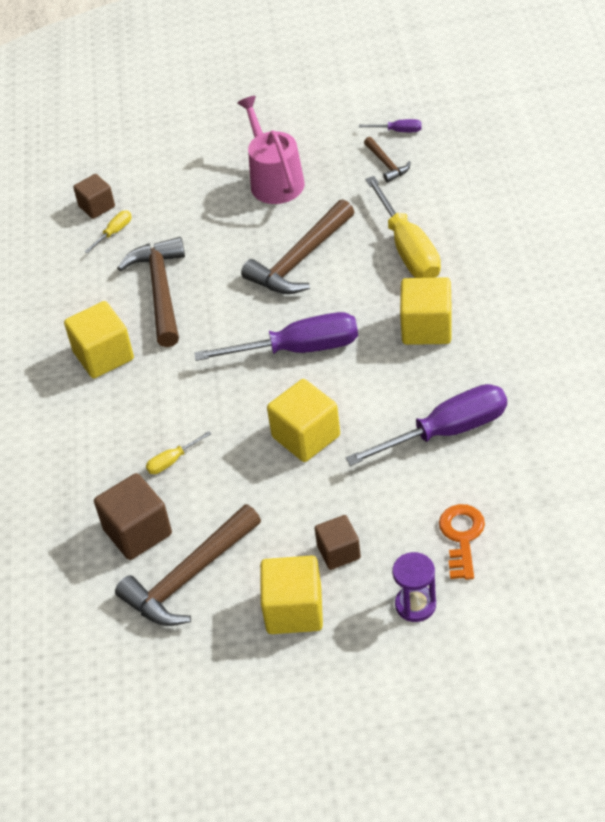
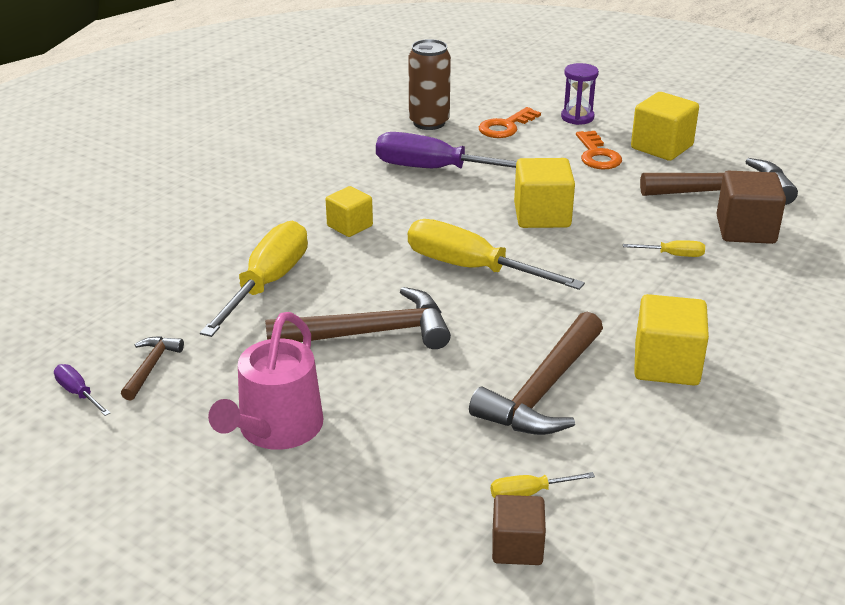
camera: 145 degrees left, 15 degrees down
(299, 349) = (471, 268): purple screwdriver -> yellow screwdriver
(338, 552) = (597, 155): brown cube -> orange key
(426, 328) = (350, 226): yellow cube -> yellow cube, size x0.64
(533, 491) = (429, 122): none -> brown can

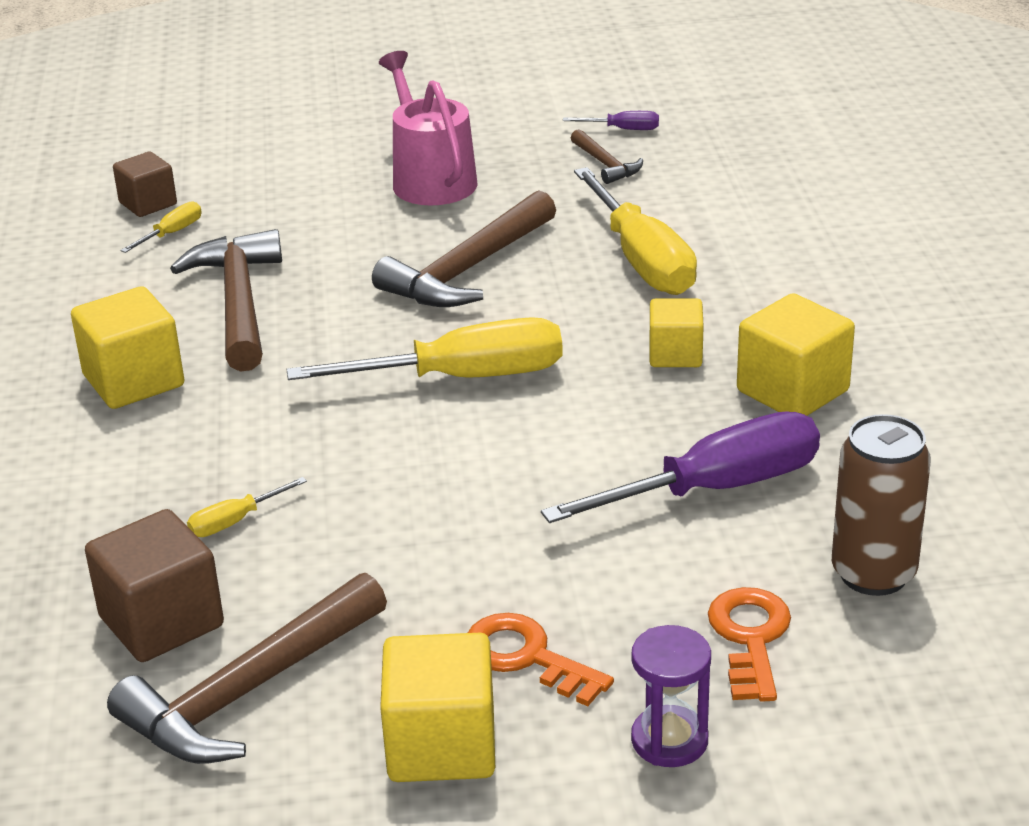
camera: 140 degrees right, 0 degrees up
(542, 215) = (471, 491): yellow cube -> yellow cube (792, 391)

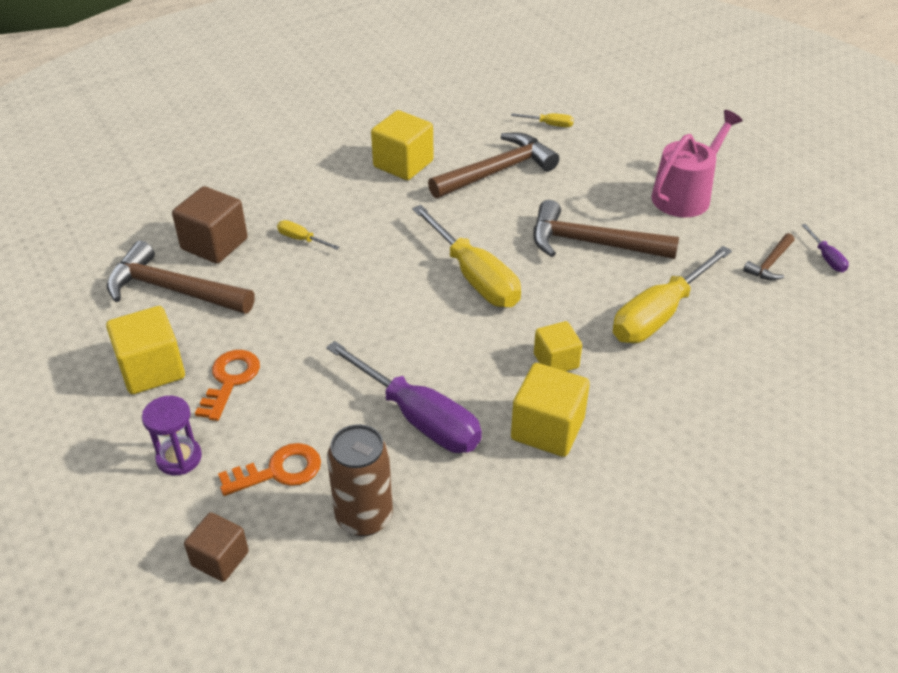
camera: 65 degrees right, 10 degrees up
(148, 204) = (573, 106): brown cube -> brown cube (220, 559)

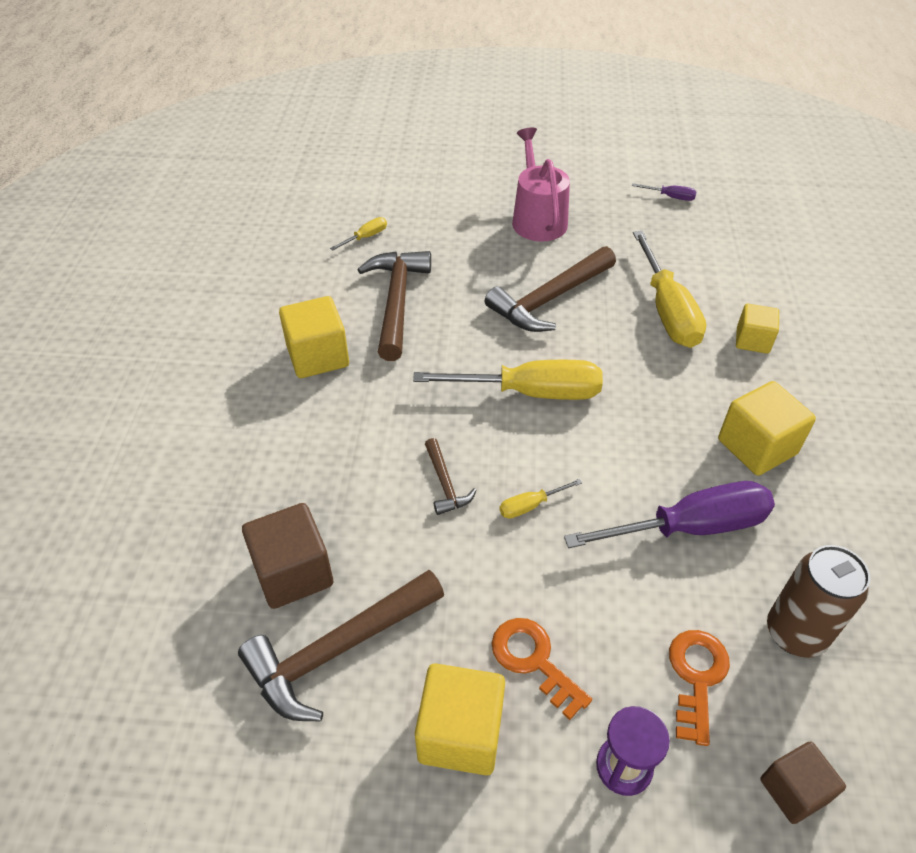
camera: 55 degrees left, 5 degrees up
(301, 239) = (358, 492): yellow screwdriver -> yellow screwdriver (530, 506)
(556, 361) = (678, 398): yellow cube -> yellow cube (752, 340)
(770, 263) = (654, 225): brown hammer -> brown hammer (445, 484)

